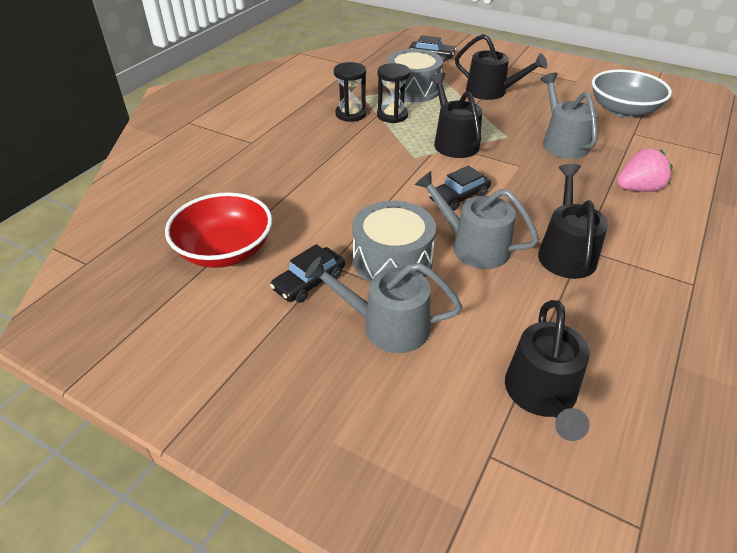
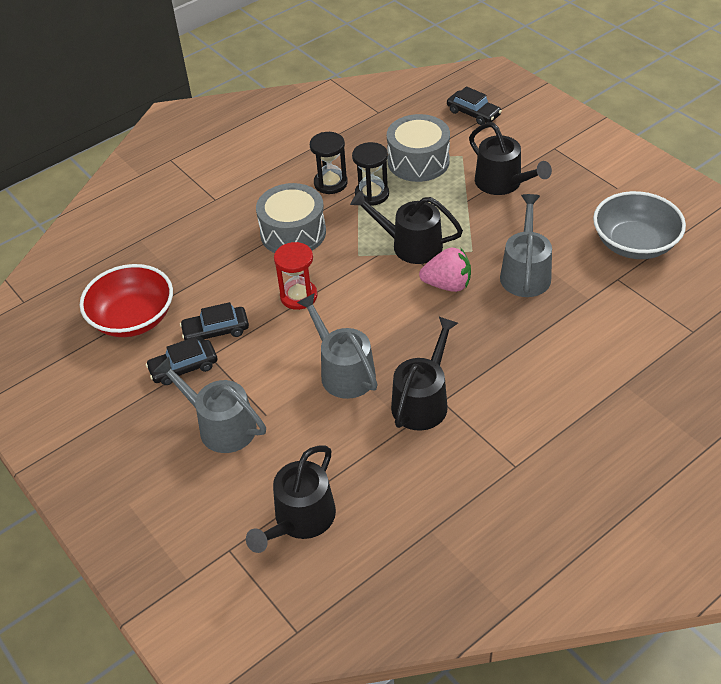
camera: 25 degrees right, 5 degrees up
(384, 197) = (298, 296): none -> red hourglass
(392, 260) = (264, 366): grey drum -> grey drum (293, 233)
(454, 142) = (411, 245): black watering can -> black watering can turned 75 degrees counterclockwise
(459, 197) = (368, 313): black car -> black car (216, 331)
(638, 189) = (556, 350): pink strawberry -> pink strawberry (447, 285)

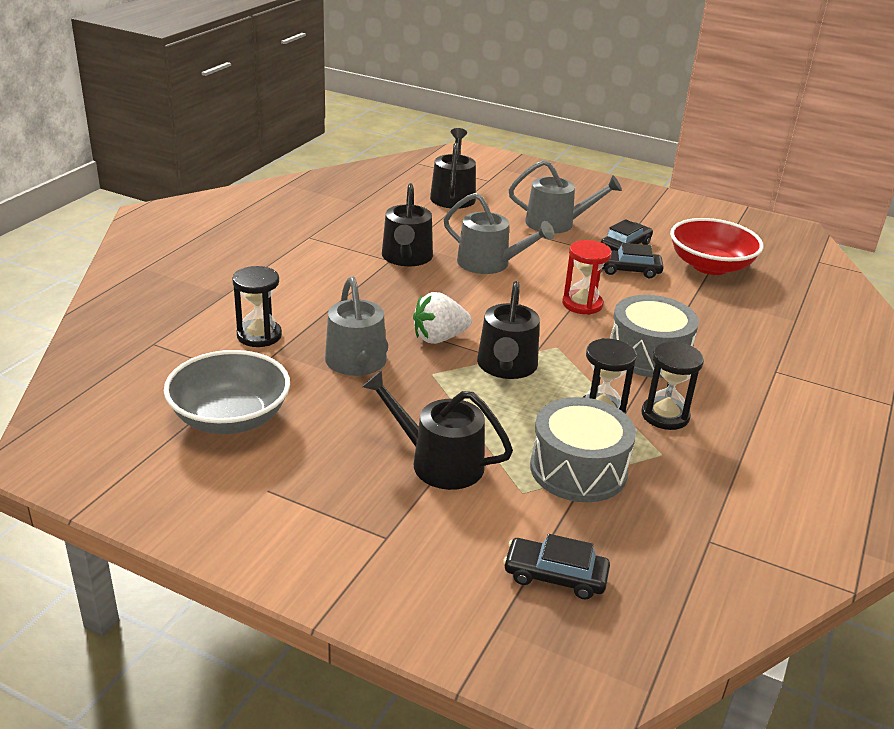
camera: 150 degrees right, 15 degrees down
(216, 331) = (628, 270): black car -> black car turned 135 degrees counterclockwise
(411, 245) = (506, 366): black watering can -> black watering can turned 105 degrees clockwise
(447, 285) = (439, 338): pink strawberry -> white strawberry
(600, 321) = (259, 335): none -> black hourglass

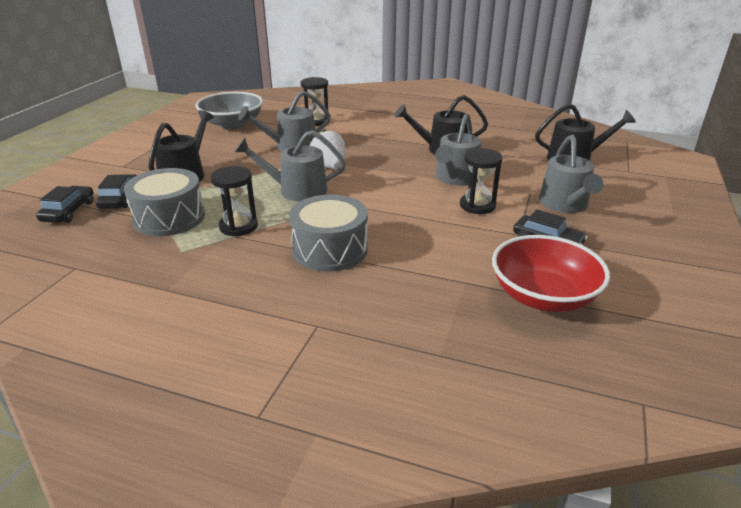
camera: 85 degrees right, 0 degrees up
(506, 366) = (297, 190): black watering can -> grey watering can
(582, 304) = (407, 218): red hourglass -> none
(628, 270) = (492, 242): black car -> black car (120, 198)
(665, 415) = (234, 254): black hourglass -> black hourglass (477, 205)

